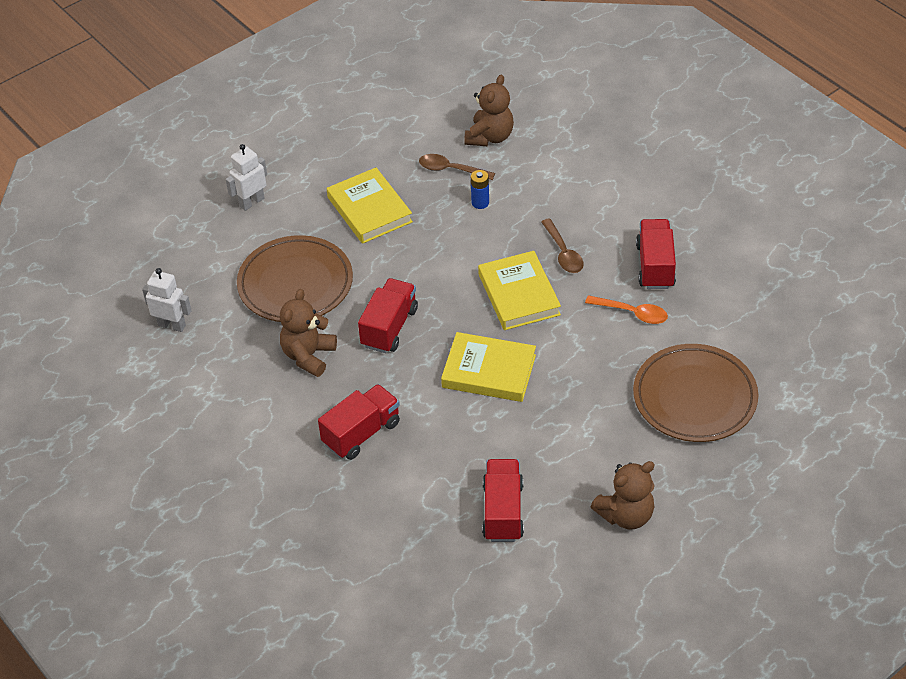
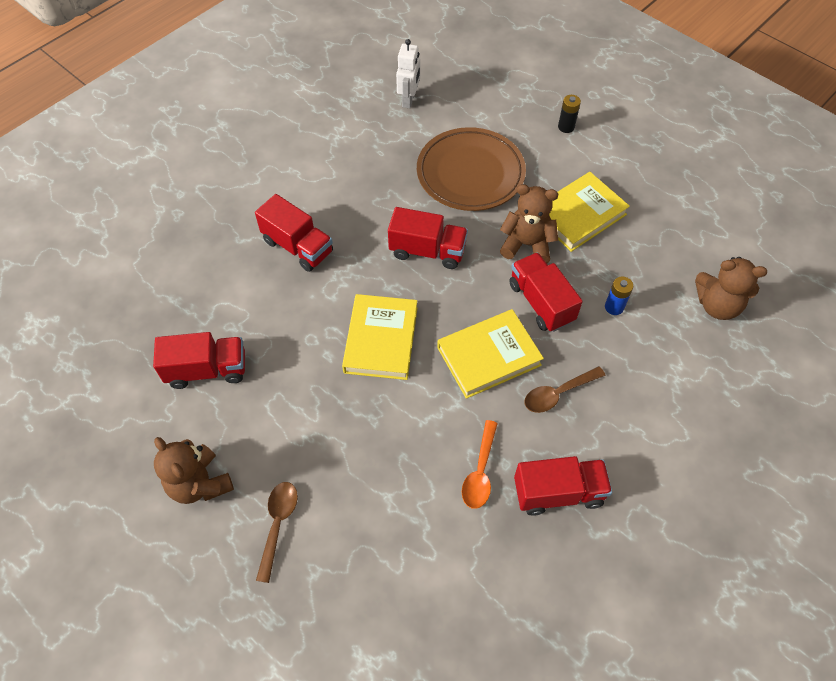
camera: 80 degrees right, 10 degrees up
(251, 202) = (566, 127): white robot -> black battery
(308, 356) = (385, 195): brown teddy bear -> brown teddy bear (527, 245)
(451, 170) = (655, 275): brown spoon -> brown spoon (278, 525)
(466, 251) = (541, 302): none -> red truck
(694, 397) = (362, 548): brown plate -> none

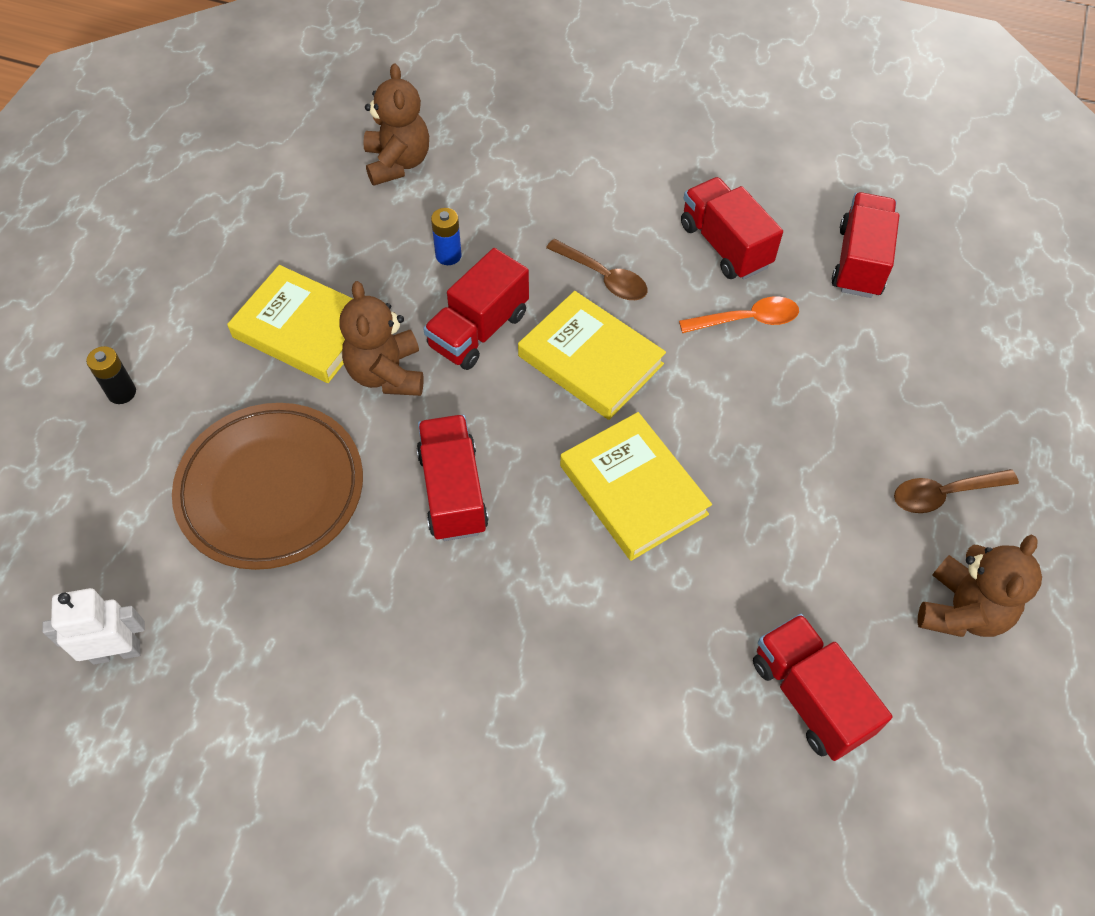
camera: 115 degrees left, 0 degrees up
(298, 247) = (529, 680): red truck -> red truck (859, 261)
(381, 340) = (633, 490): yellow book -> yellow book turned 75 degrees clockwise

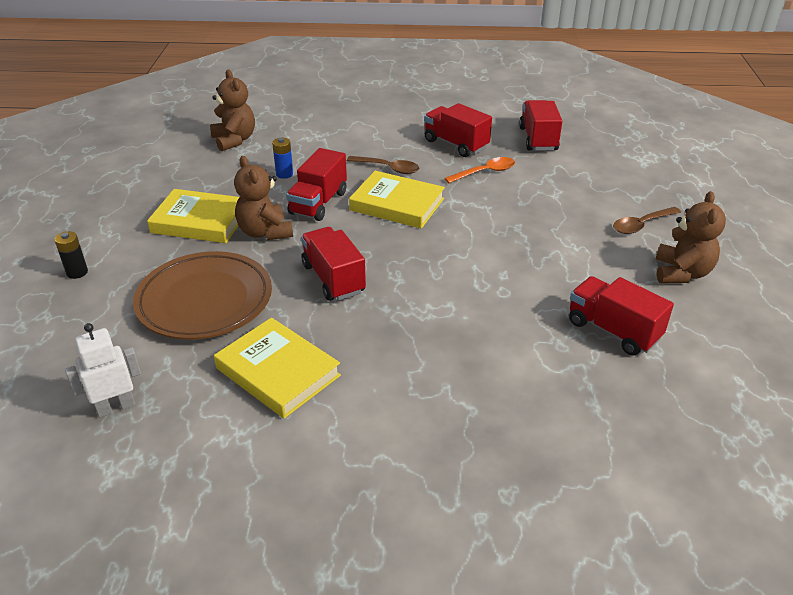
camera: 15 degrees left, 20 degrees down
(633, 490) = (452, 257): yellow book -> yellow book (278, 372)

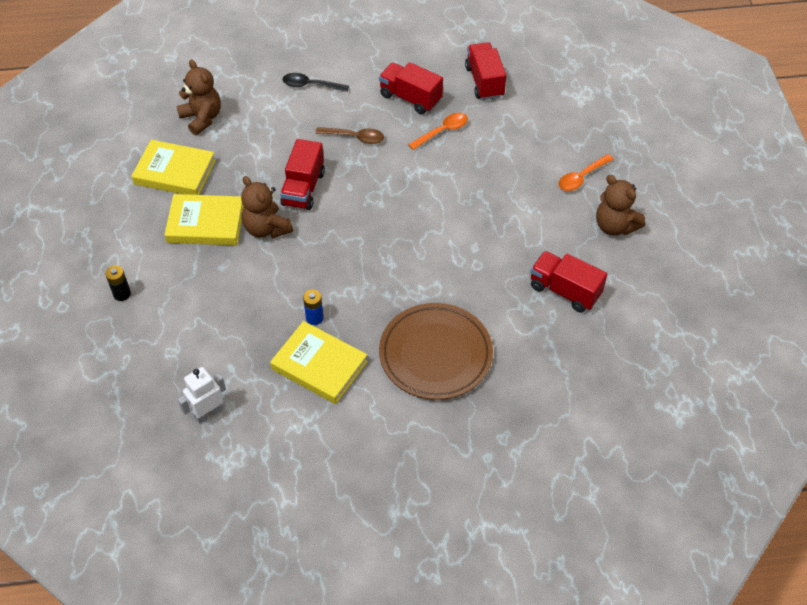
camera: 10 degrees left, 15 degrees up
(205, 300) = (240, 307): brown plate -> brown plate (435, 354)
(284, 174) = (263, 157): blue battery -> blue battery (314, 318)
(333, 278) = (338, 270): red truck -> none
(354, 126) = (311, 85): none -> black spoon
(397, 204) = (372, 181): yellow book -> yellow book (175, 172)
(641, 225) = (581, 177): brown spoon -> orange spoon
(681, 273) = (615, 226): brown teddy bear -> brown teddy bear turned 135 degrees clockwise

